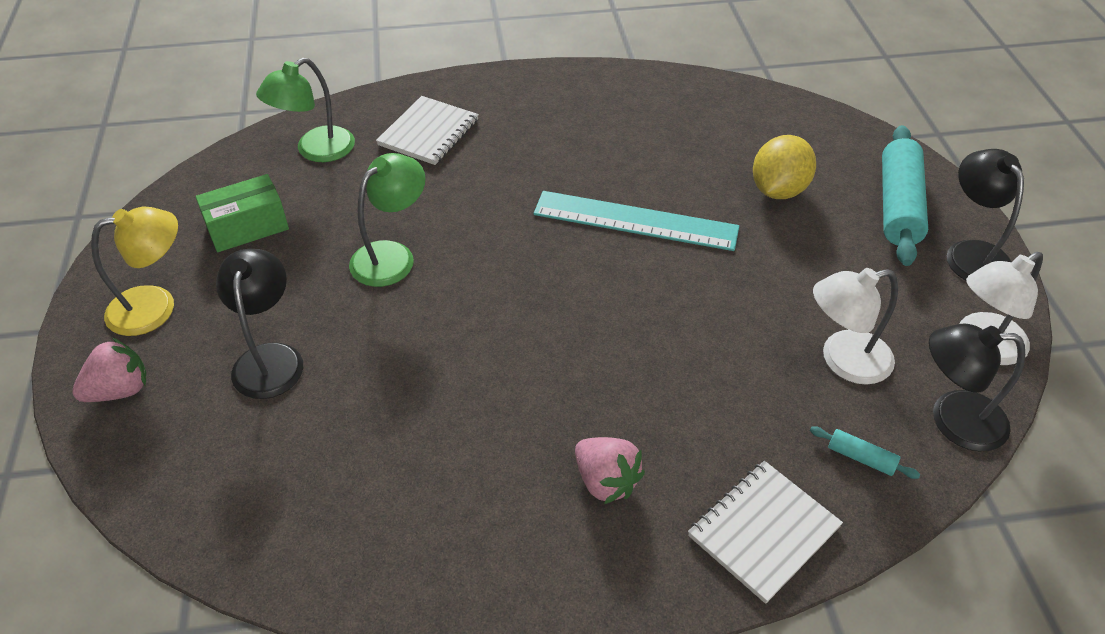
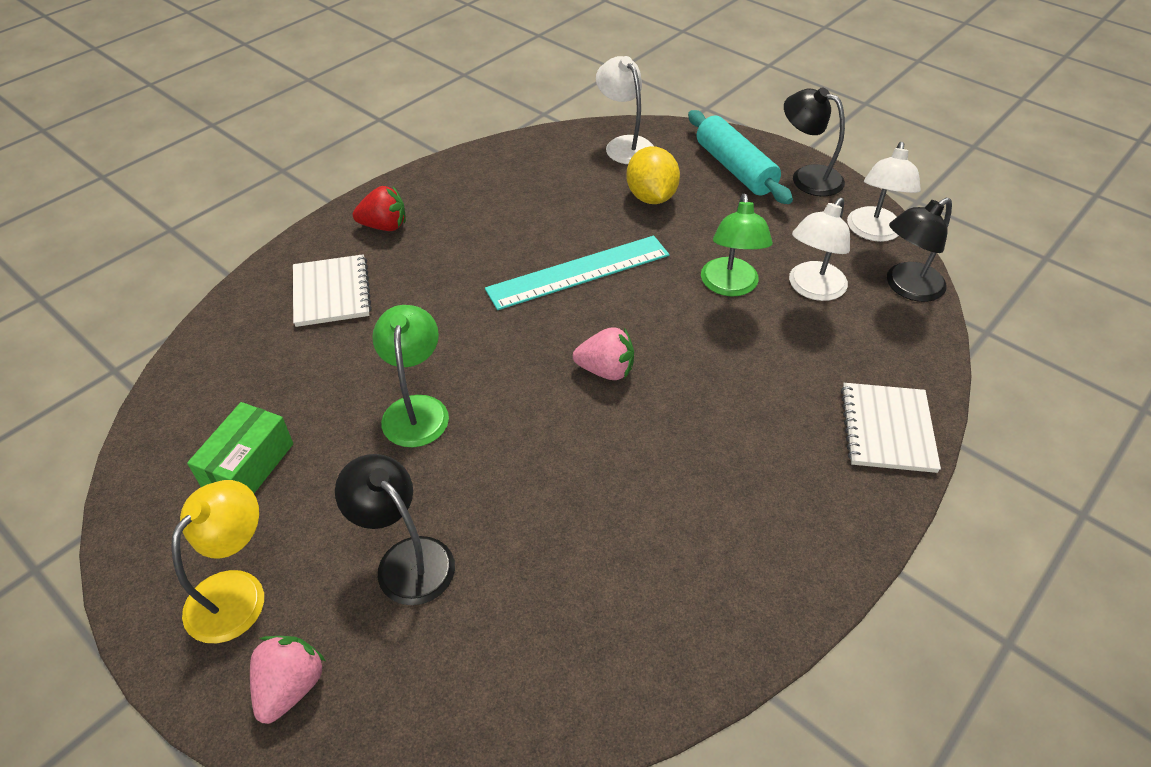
camera: 40 degrees left, 0 degrees up
(316, 151) = (239, 363): green lamp -> green lamp (730, 286)
(521, 100) = (384, 226): none -> red strawberry
(606, 481) = (763, 467): pink strawberry -> pink strawberry (606, 370)
(808, 130) = (624, 145): none -> white lamp
(861, 457) = (887, 344): turquoise rolling pin -> none

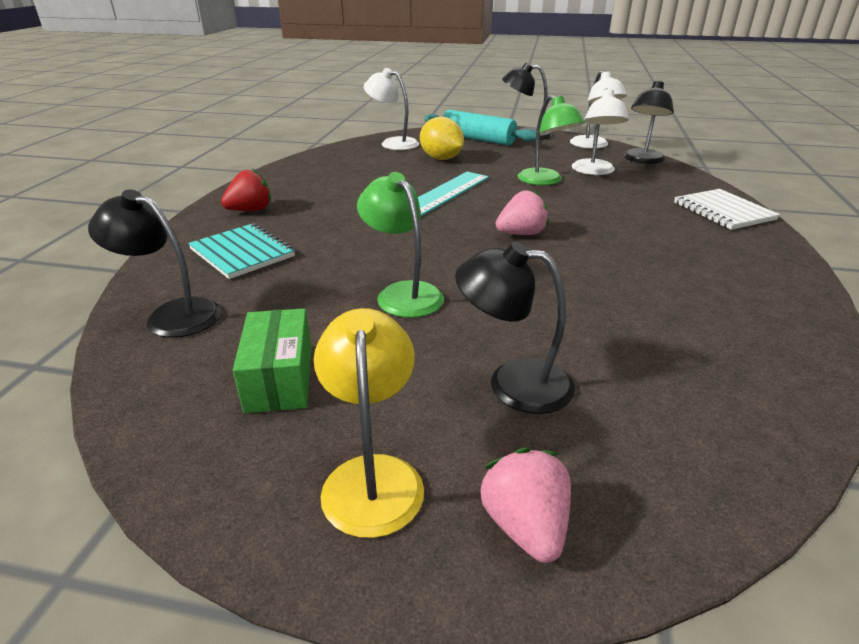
camera: 30 degrees left, 15 degrees down
(227, 355) = (172, 315): none -> black lamp
(331, 292) = (242, 253): white notebook -> turquoise notebook

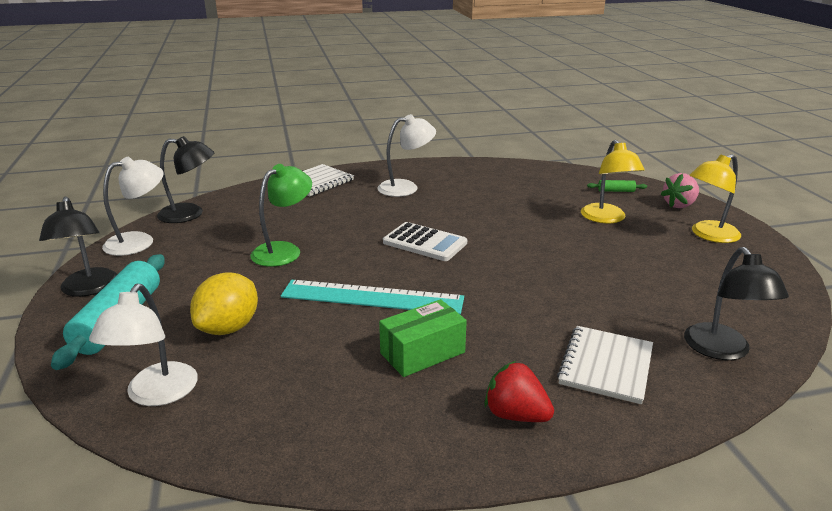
camera: 115 degrees left, 5 degrees down
(242, 253) = (606, 366): turquoise notebook -> white notebook
(279, 379) = (700, 278): green box -> green box (422, 353)
(402, 293) = (568, 266): green lamp -> none
(513, 383) = (606, 218): black lamp -> yellow lamp
(521, 234) = (424, 243): pink strawberry -> white calculator
(594, 171) = (240, 232): white lamp -> white lamp (406, 187)
(640, 460) = (616, 191): none -> green rolling pin

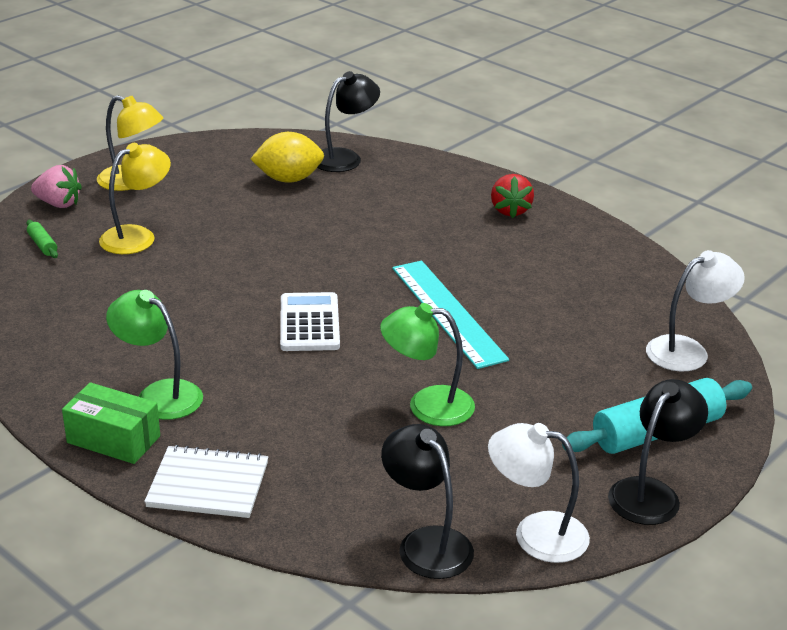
camera: 125 degrees left, 5 degrees up
(229, 328) = (583, 363): yellow lemon -> yellow lemon (289, 179)
(406, 187) = (159, 394): white lamp -> green lamp
(422, 353) = (492, 261): green box -> green box (113, 439)
(606, 366) = (416, 192): white notebook -> none

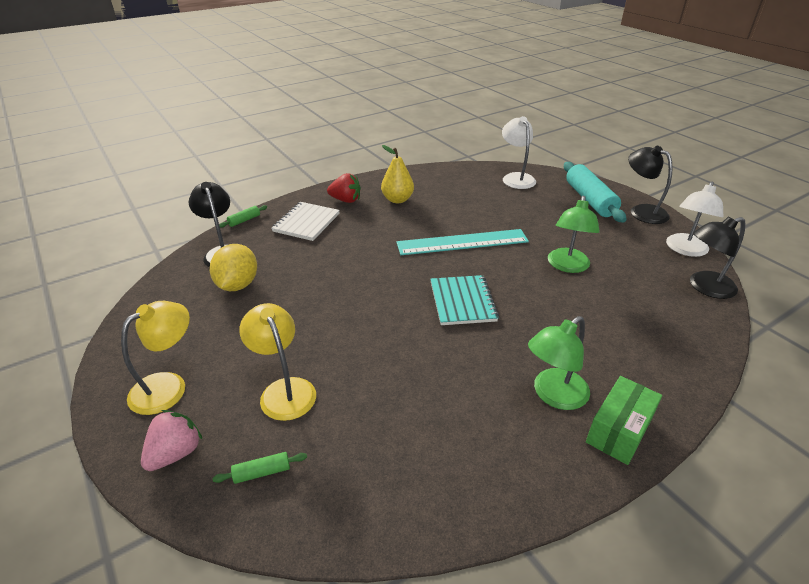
camera: 75 degrees left, 5 degrees up
(208, 485) = (669, 377): white notebook -> white notebook (306, 222)
(309, 323) = (462, 301): white calculator -> turquoise notebook
(419, 154) = (244, 220): none -> green rolling pin
(537, 249) = (397, 199): none -> yellow pear

